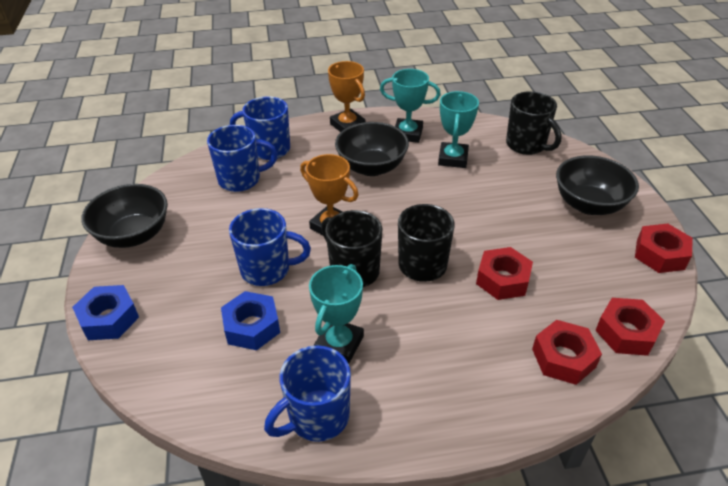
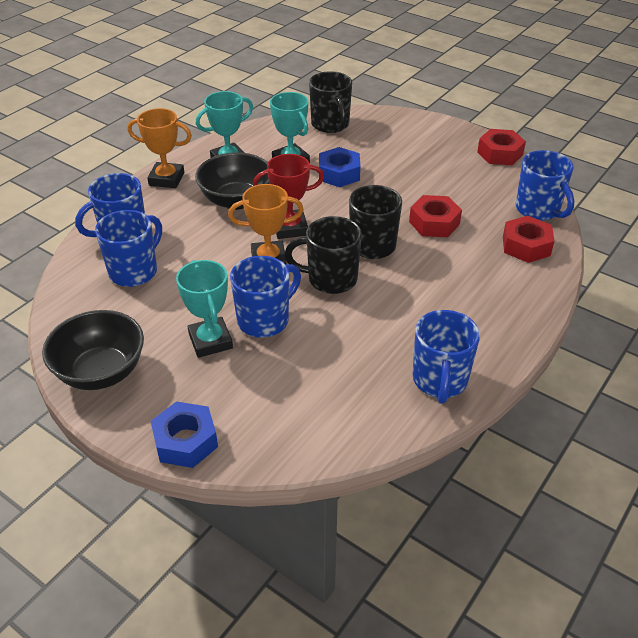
camera: 45 degrees left, 0 degrees up
(252, 326) = (312, 363): blue nut -> blue nut (339, 174)
(339, 344) = (390, 330): turquoise trophy -> turquoise trophy (210, 341)
(380, 211) = (290, 228): none -> red trophy
(526, 145) = (330, 125): black mug -> black mug turned 60 degrees clockwise
(589, 204) = (422, 145): black bowl -> none
(626, 332) = (538, 210): red nut -> blue mug

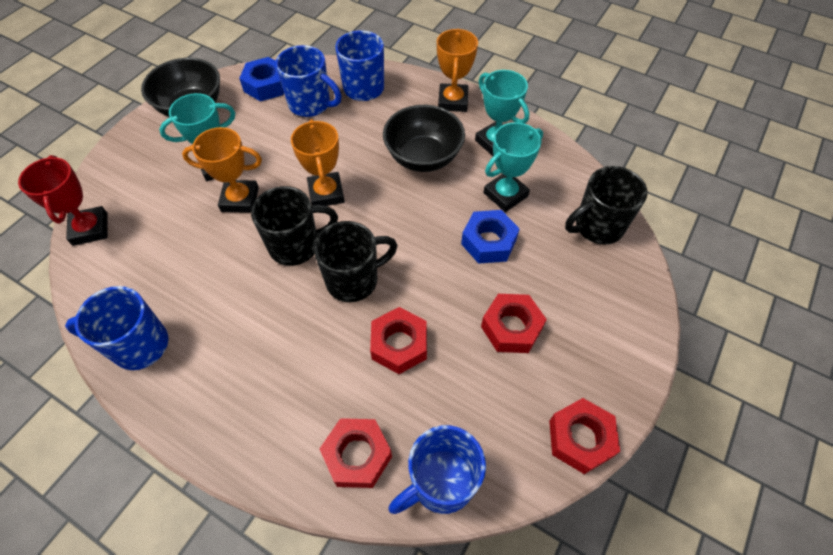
camera: 85 degrees right, 15 degrees up
(186, 441) = (110, 167): blue nut -> blue nut (266, 85)
(265, 320) = (240, 199): blue mug -> orange trophy
(290, 228) = (379, 205): red trophy -> red trophy (90, 229)
(330, 279) = (296, 246): black mug -> black mug turned 75 degrees clockwise
(418, 171) = (511, 327): none -> red nut

